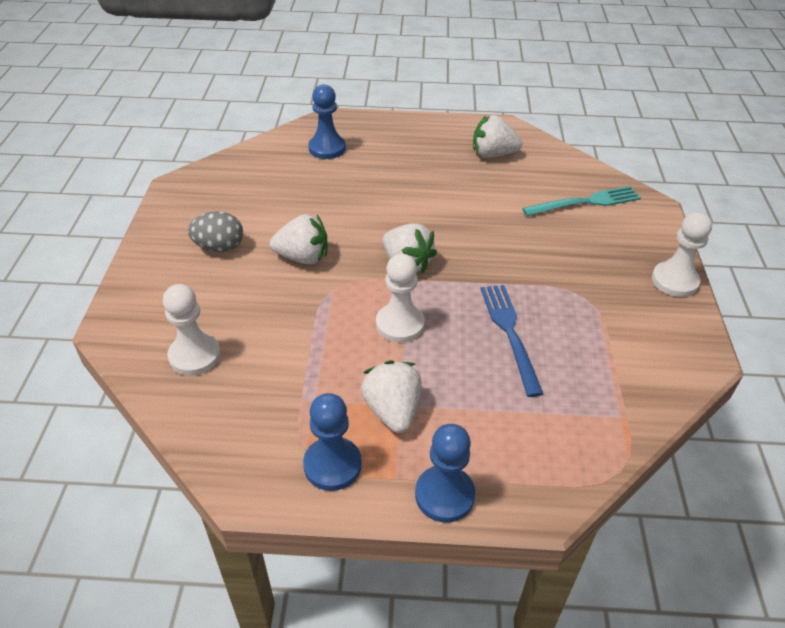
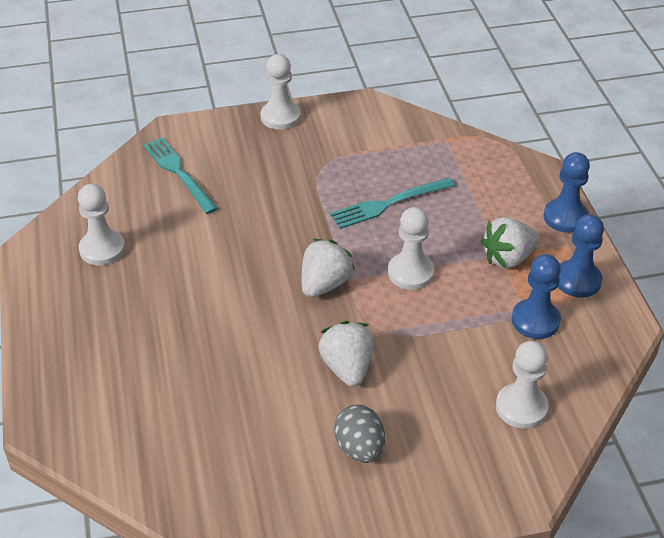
camera: 105 degrees left, 0 degrees up
(327, 148) = (122, 406): blue pawn -> blue pawn (535, 320)
(493, 154) = (102, 249): white strawberry -> white pawn
(509, 332) = (387, 204): blue fork -> turquoise fork

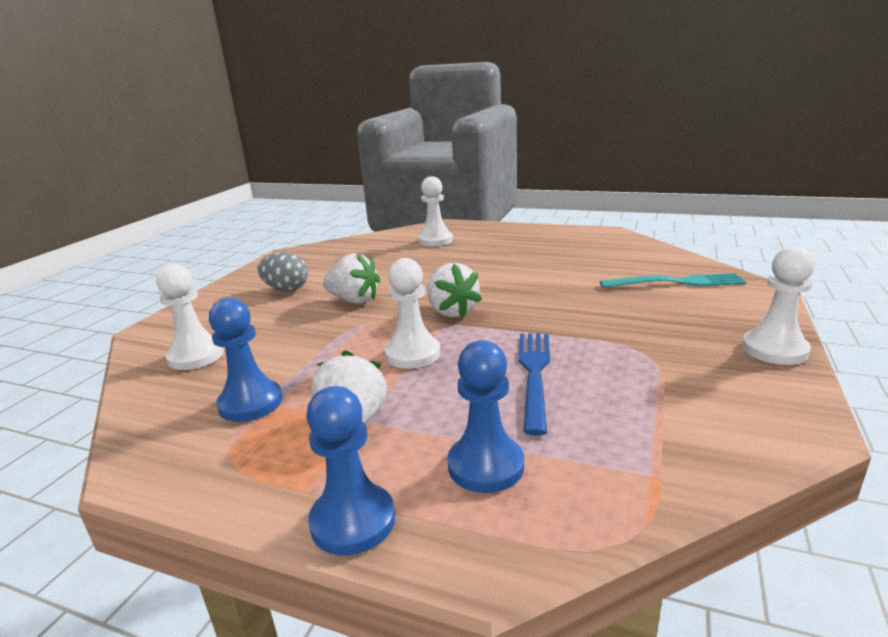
camera: 125 degrees right, 20 degrees down
(102, 249) = (587, 248): white pawn -> white pawn (435, 240)
(387, 204) = (534, 373): turquoise fork -> blue fork
(577, 280) = (245, 464): blue pawn -> blue pawn (485, 466)

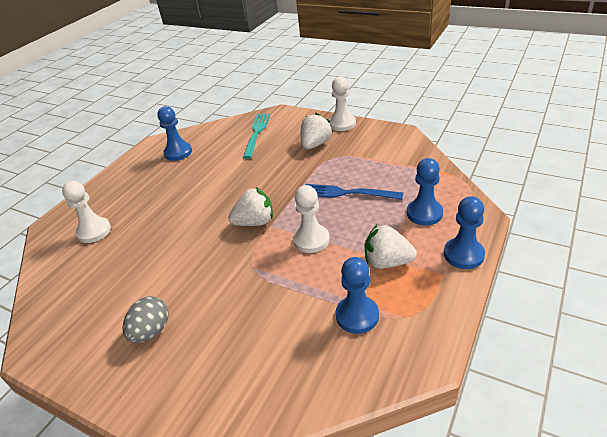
camera: 80 degrees left, 15 degrees up
(196, 356) = (274, 372): white pawn -> none
(354, 300) = (206, 277): white strawberry -> white strawberry (315, 144)
(593, 247) = (178, 152): none -> blue pawn

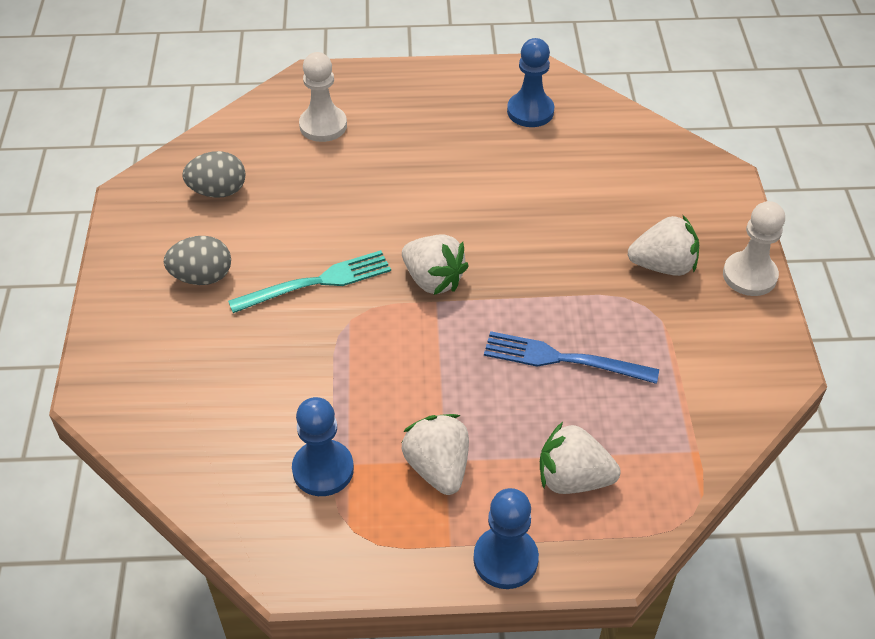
camera: 55 degrees right, 10 degrees up
(87, 299) = (218, 191): none -> grey egg
(256, 133) = (643, 176): turquoise fork -> turquoise fork (318, 282)
(311, 240) = (434, 360): white pawn -> none
(346, 193) = (561, 359): blue fork -> blue fork turned 60 degrees counterclockwise
(424, 213) = (573, 479): blue pawn -> white strawberry

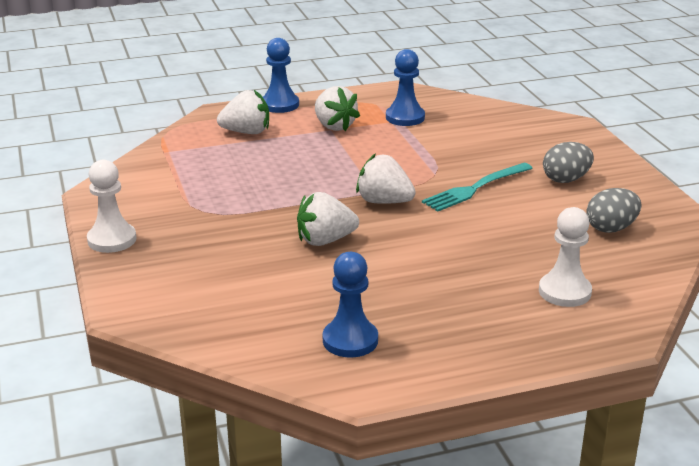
camera: 165 degrees right, 20 degrees down
(561, 359) = (266, 176): blue fork -> none
(663, 265) = (190, 235): white strawberry -> white strawberry (325, 240)

